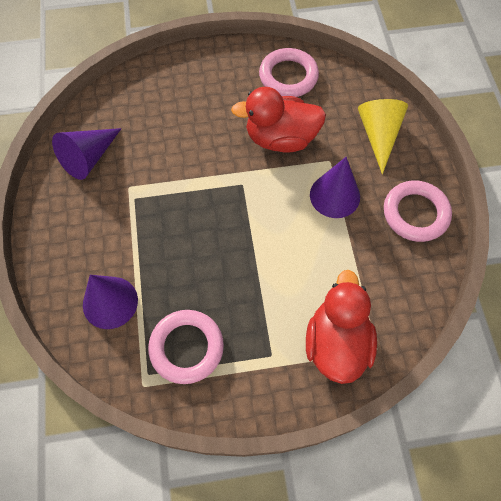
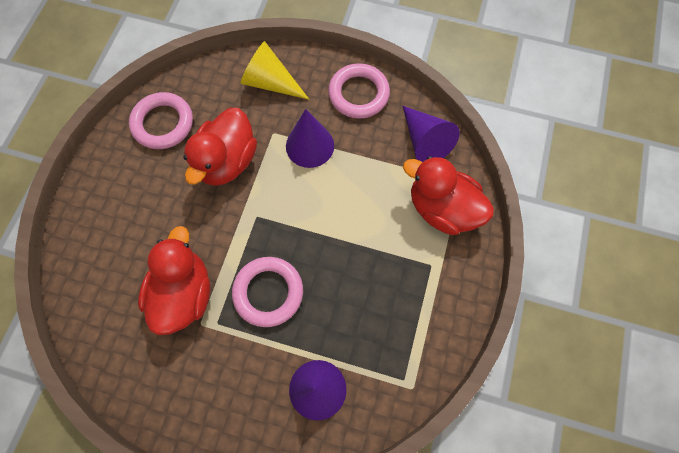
camera: 65 degrees left, 5 degrees up
(89, 158) = (142, 352): purple cone -> purple cone (424, 141)
(148, 163) = (184, 294): none -> red duck
(186, 347) = (393, 334): pink ring -> pink ring (268, 292)

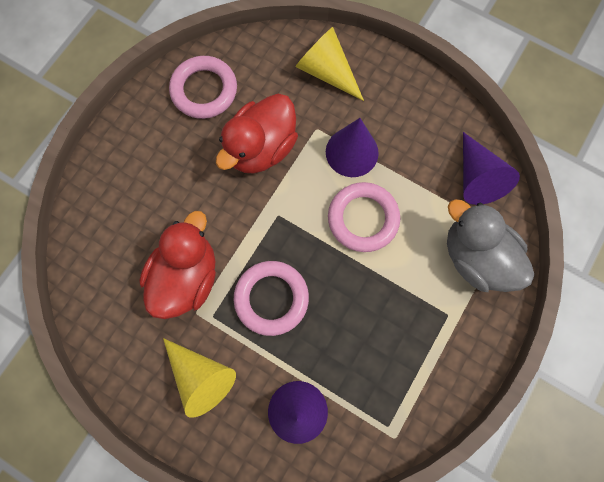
camera: 15 degrees right, 5 degrees up
(219, 382) = (201, 377): none -> yellow cone
(358, 94) = (418, 107): pink ring -> pink ring (363, 219)
(442, 209) = (476, 257): red duck -> grey duck

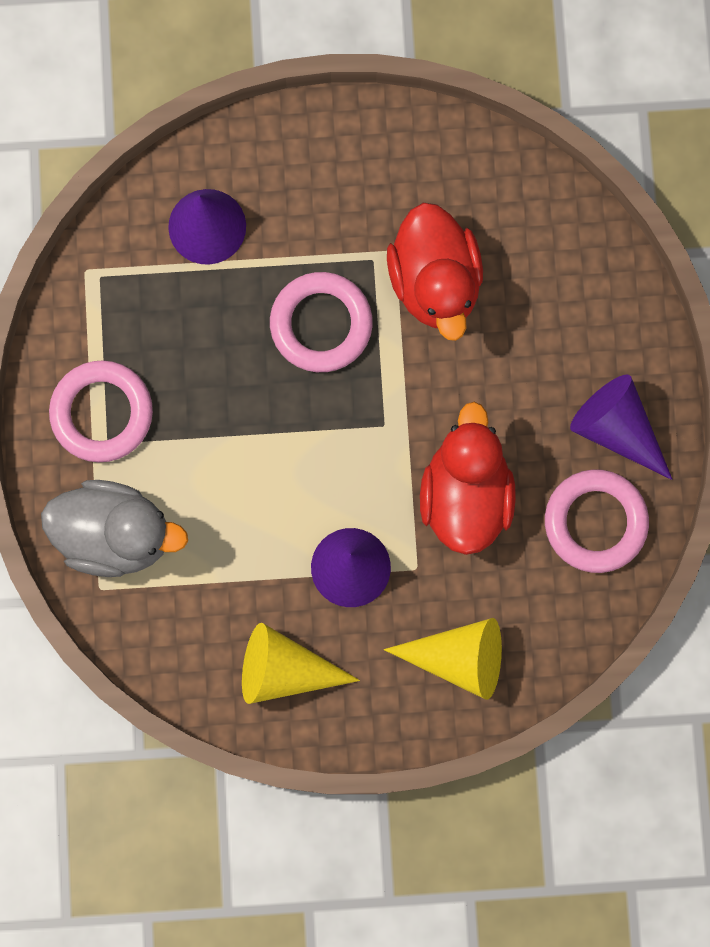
camera: 145 degrees right, 5 degrees up
(201, 377) = (337, 190): yellow cone -> yellow cone (285, 669)
(363, 219) = (280, 490): pink ring -> pink ring (102, 413)
(476, 177) = (175, 640): purple cone -> purple cone (617, 428)

